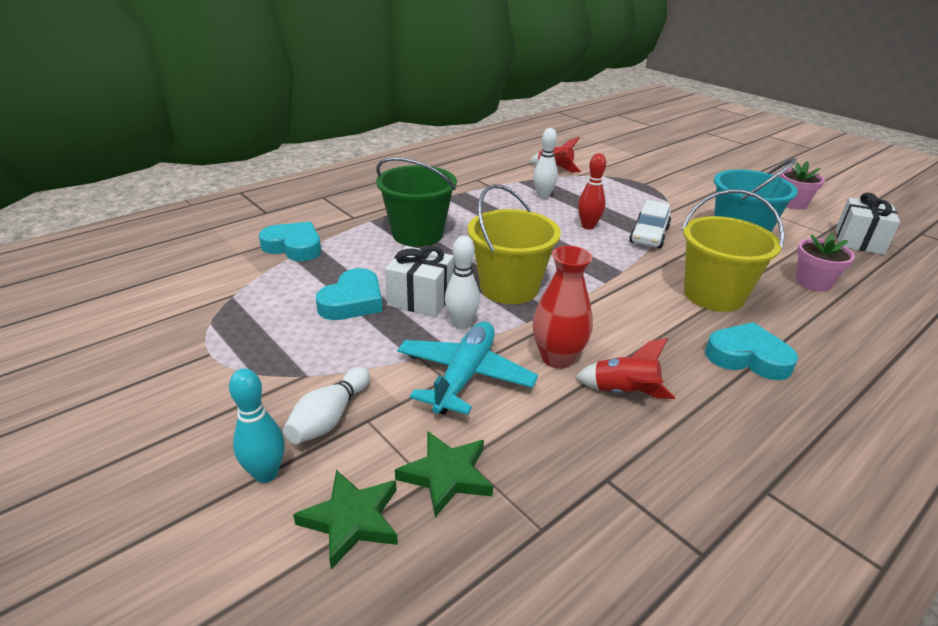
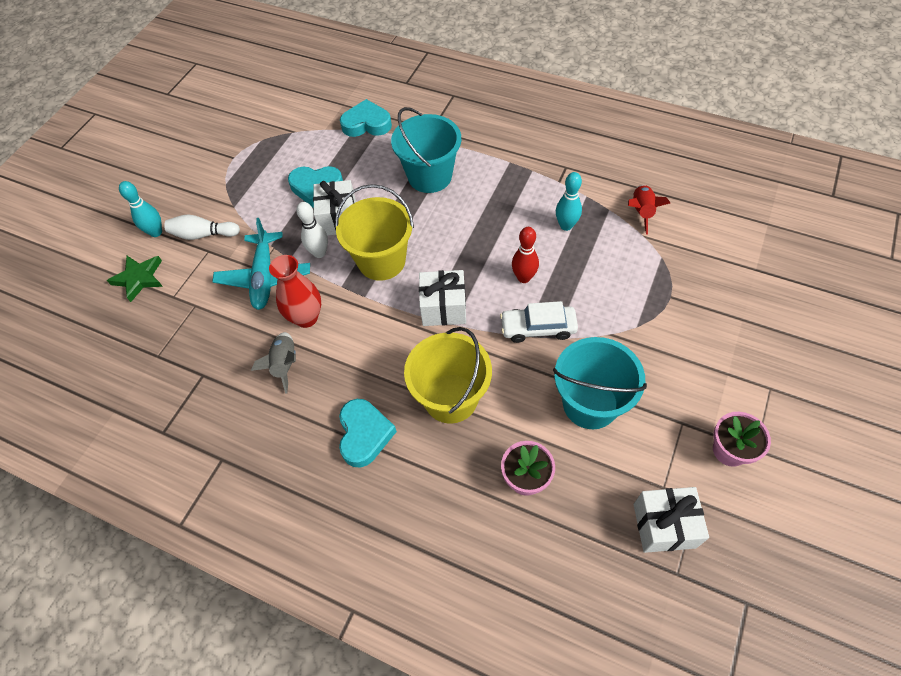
camera: 70 degrees right, 25 degrees up
(294, 247) = (366, 124): turquoise heart -> turquoise heart turned 90 degrees counterclockwise
(417, 234) = (430, 176): green bucket -> turquoise bucket
(447, 475) = (179, 302): green star -> none
(464, 376) = (264, 277): turquoise plane -> turquoise plane turned 90 degrees clockwise
(543, 196) = (566, 225): white bowling pin -> turquoise bowling pin
(598, 270) = (443, 308): none -> white gift
(623, 393) = (285, 364): red rocket -> grey rocket

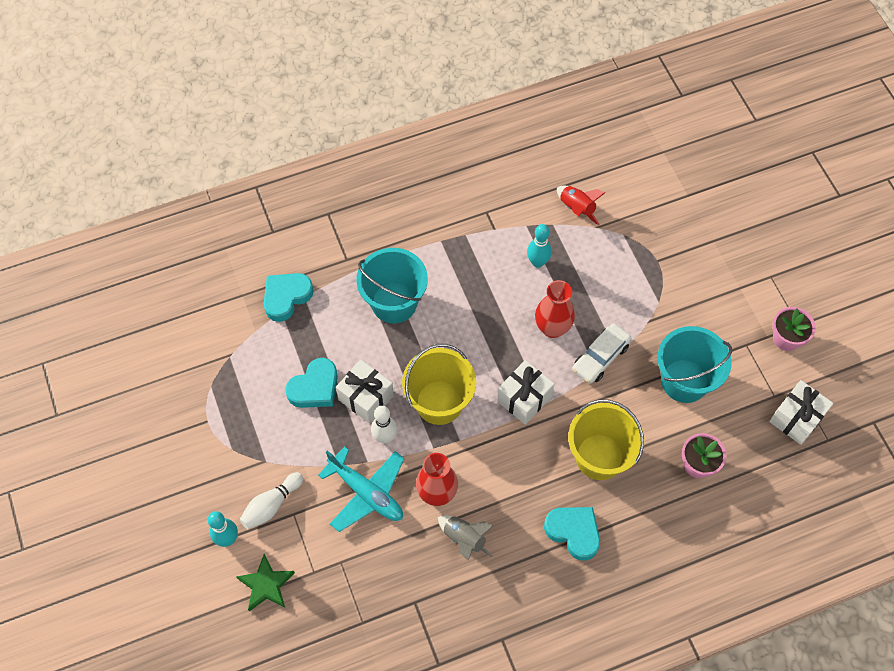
camera: 50 degrees left, 5 degrees up
(524, 278) = (552, 328): red bowling pin -> red vase

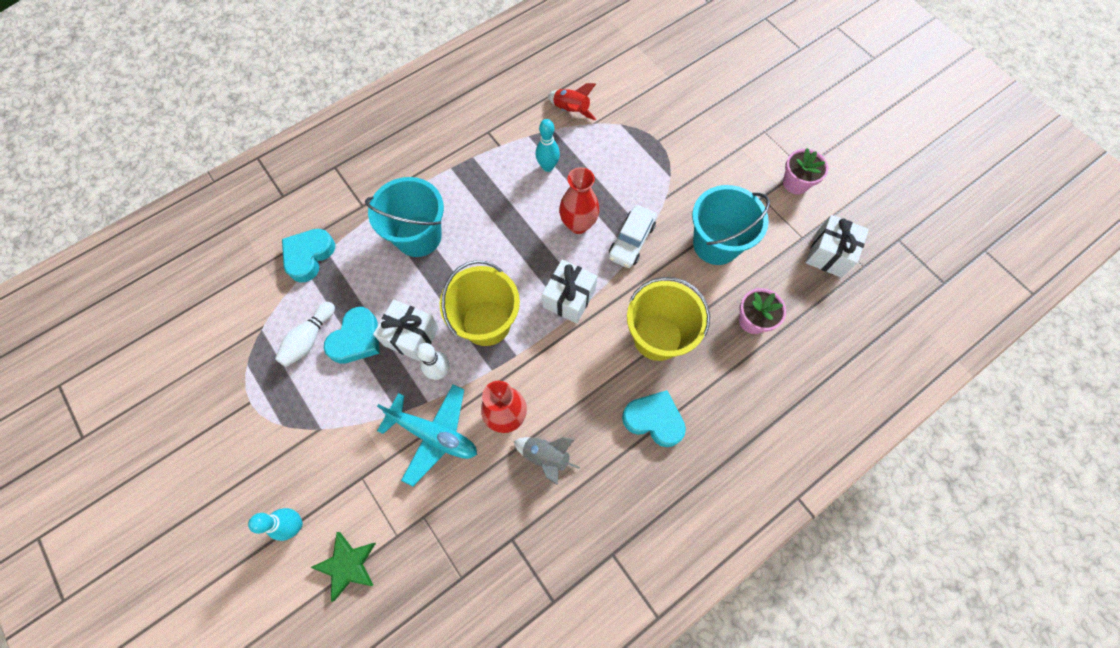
camera: 15 degrees left, 5 degrees up
(271, 505) = (336, 474): white bowling pin -> white bowling pin (309, 339)

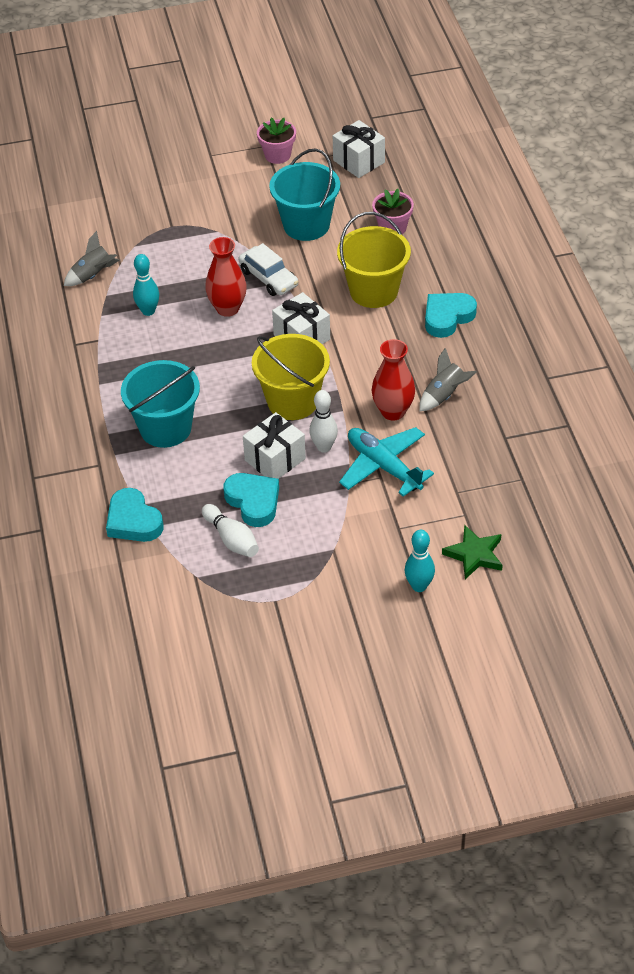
camera: 65 degrees left, 20 degrees down
(433, 434) = (384, 466): turquoise plane -> turquoise plane turned 90 degrees counterclockwise
(571, 110) = (93, 275): red rocket -> grey rocket

